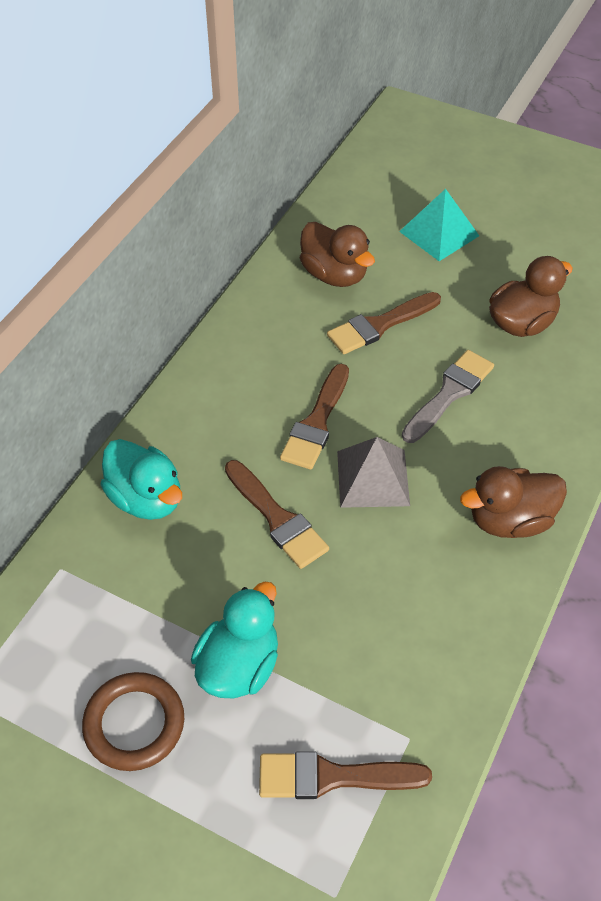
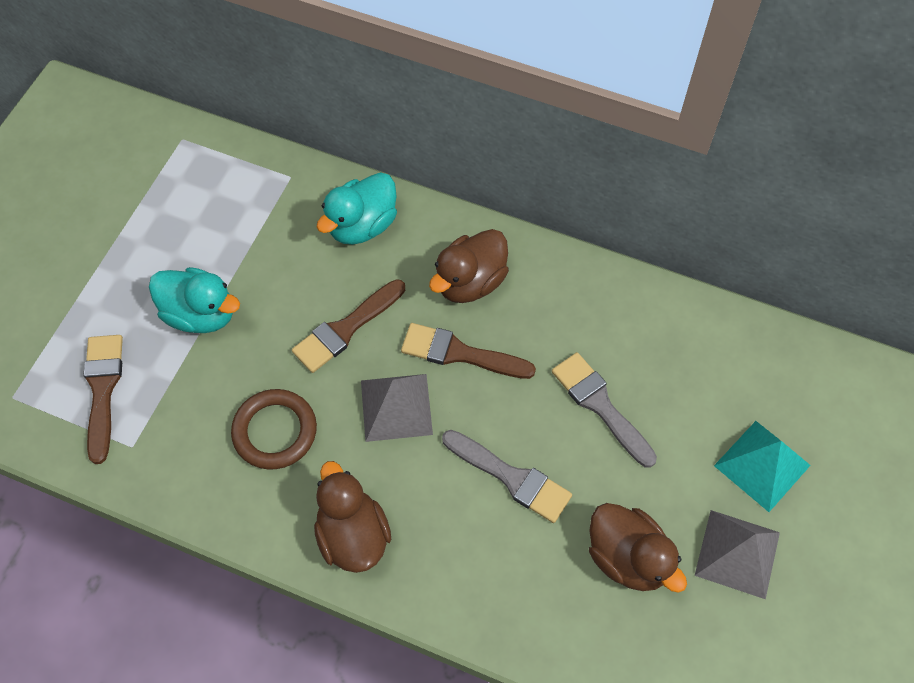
camera: 85 degrees right, 10 degrees up
(134, 724) = (154, 248): brown ring -> brown ring (275, 431)
(334, 275) = (669, 356): brown duck -> brown duck (470, 282)
(380, 325) = (600, 406): brown brush -> grey brush
(514, 258) = (737, 553): none -> grey pyramid

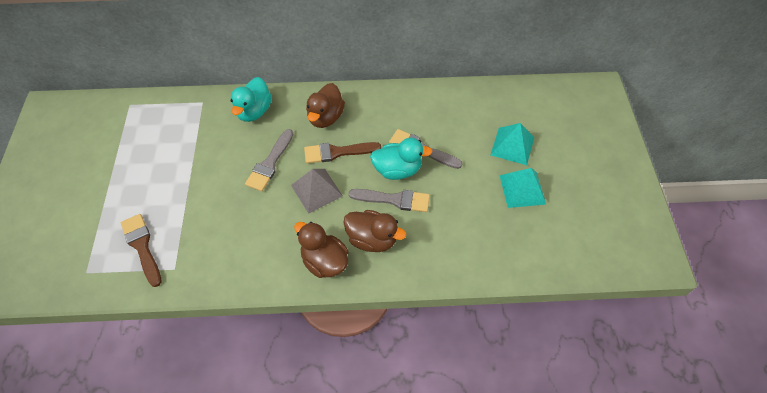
camera: 25 degrees left, 5 degrees down
(201, 314) = (183, 186): turquoise duck -> turquoise duck (397, 170)
(275, 431) = (255, 228): brown ring -> none
(346, 328) = (270, 163): brown brush -> grey brush
(628, 557) = (471, 213): brown duck -> brown duck (372, 239)
(737, 553) = (522, 189): grey pyramid -> turquoise pyramid

